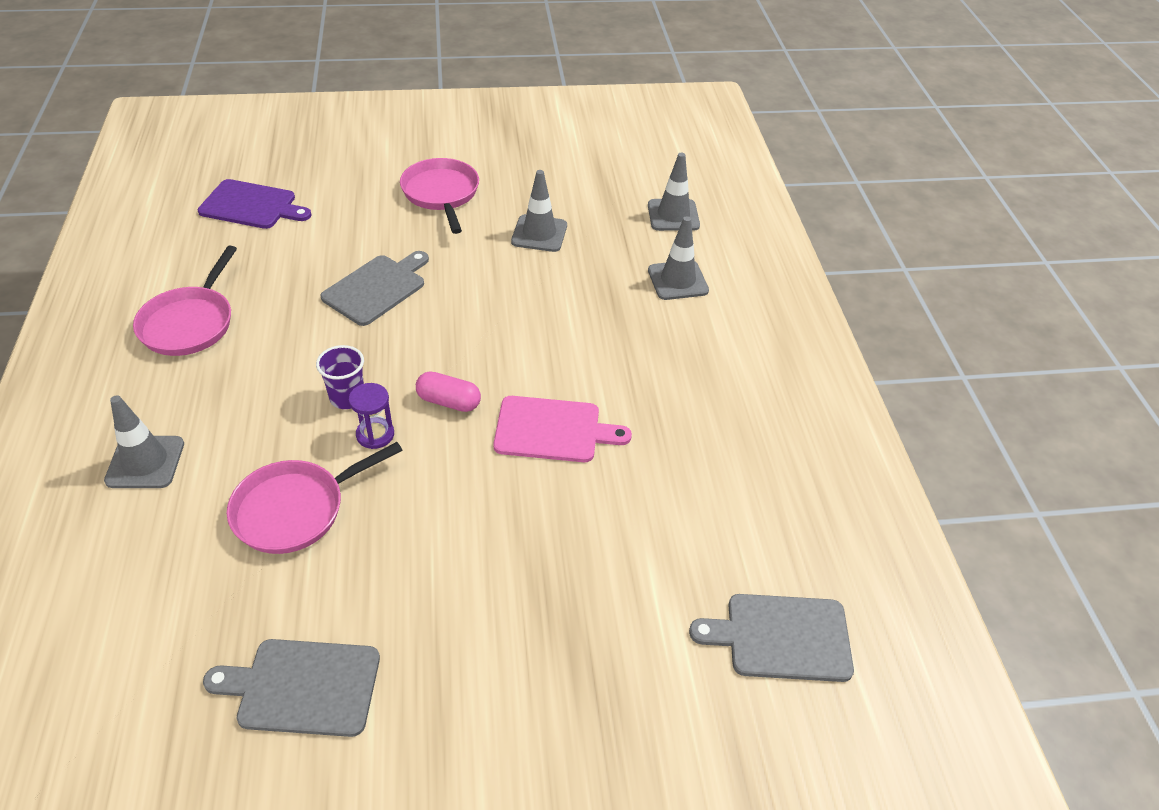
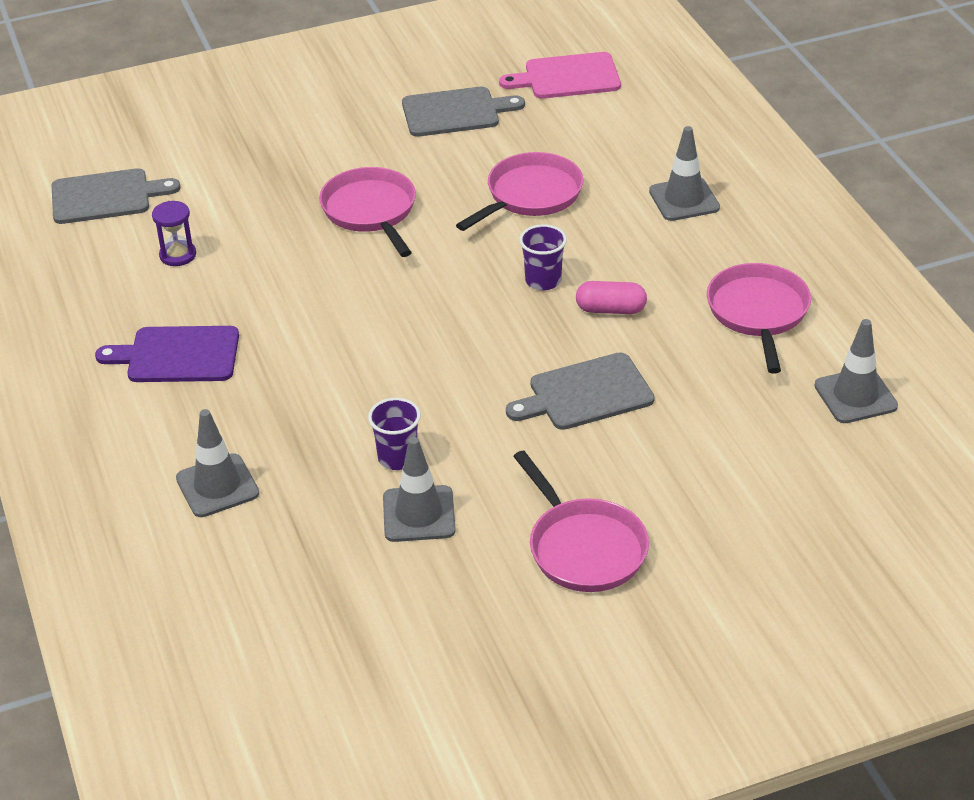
camera: 170 degrees right, 5 degrees down
(251, 205) = (824, 467): purple cutting board -> purple cutting board (178, 355)
(375, 434) = (497, 258): purple hourglass -> purple hourglass (178, 255)
(376, 288) = (586, 394): grey cutting board -> grey cutting board turned 45 degrees clockwise
(449, 401) = (441, 298): pink capsule -> pink capsule (611, 309)
(476, 530) = (371, 211): none -> pink pan
(540, 272) = (397, 458): none -> purple cup
(552, 430) = (328, 295): pink cutting board -> pink cutting board (568, 77)
(673, 215) = (234, 591): grey traffic cone -> grey traffic cone (855, 396)

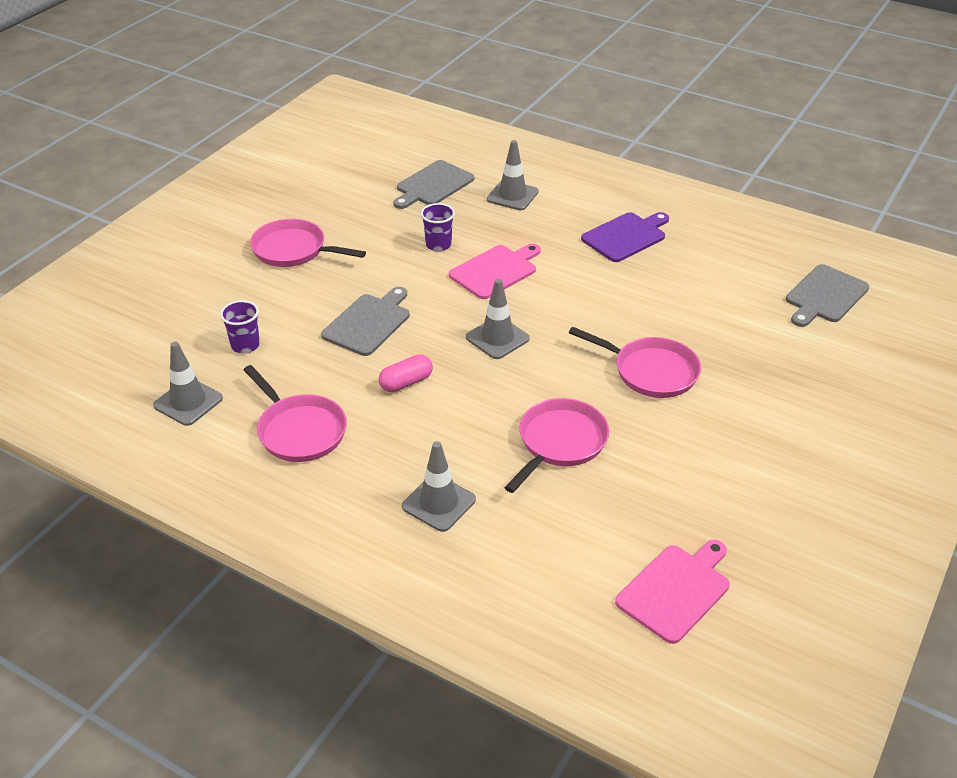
camera: 140 degrees right, 0 degrees up
(178, 255) = (719, 284): purple hourglass -> none
(376, 387) = (495, 271): none -> pink cutting board
(419, 514) = (396, 227): grey traffic cone -> grey traffic cone (497, 338)
(455, 112) = (714, 492): grey cutting board -> grey cutting board (433, 185)
(530, 195) = (559, 443): pink pan -> pink pan turned 150 degrees counterclockwise
(543, 281) = (473, 380): purple cup -> purple cup (245, 345)

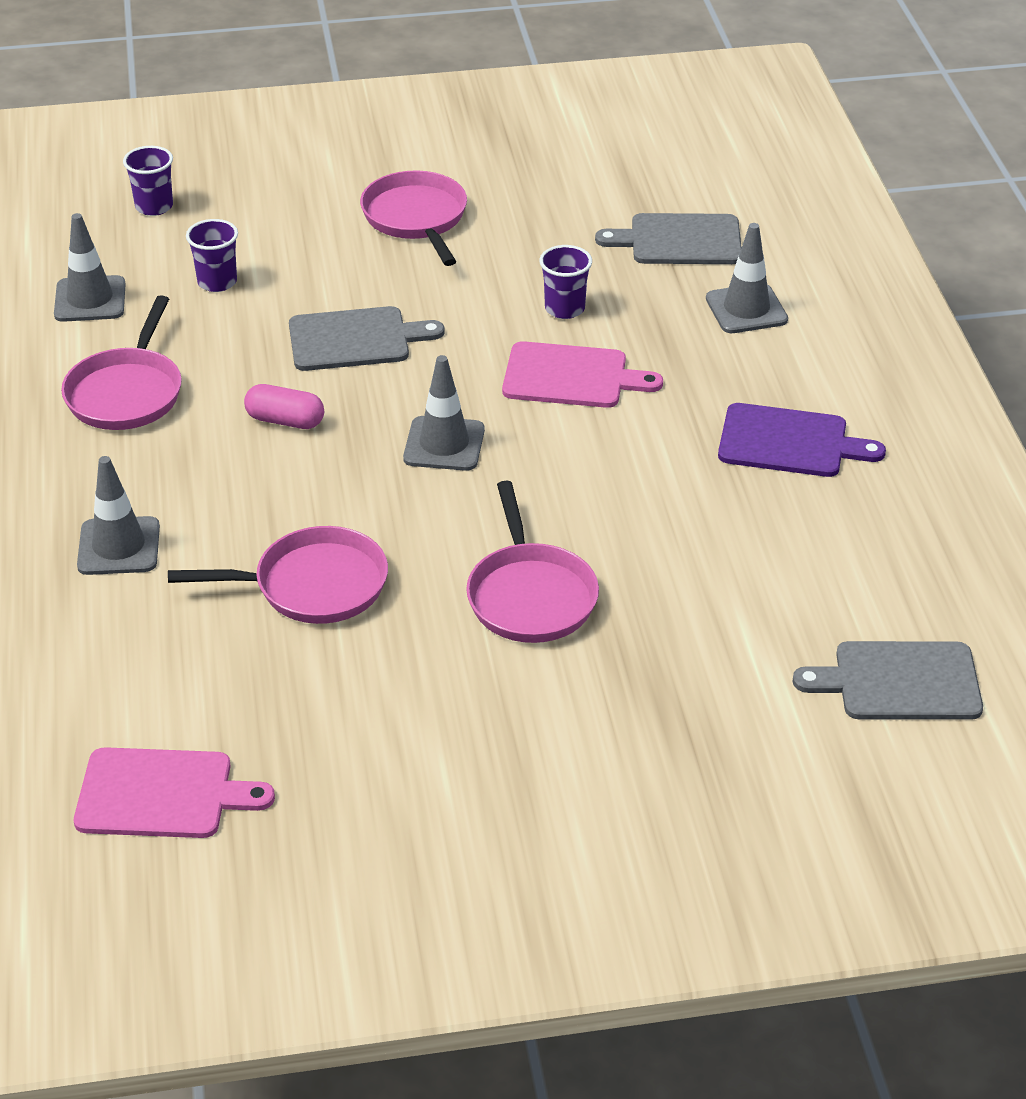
camera: 50 degrees right, 0 degrees up
(136, 333) = (154, 207): none -> purple cup

